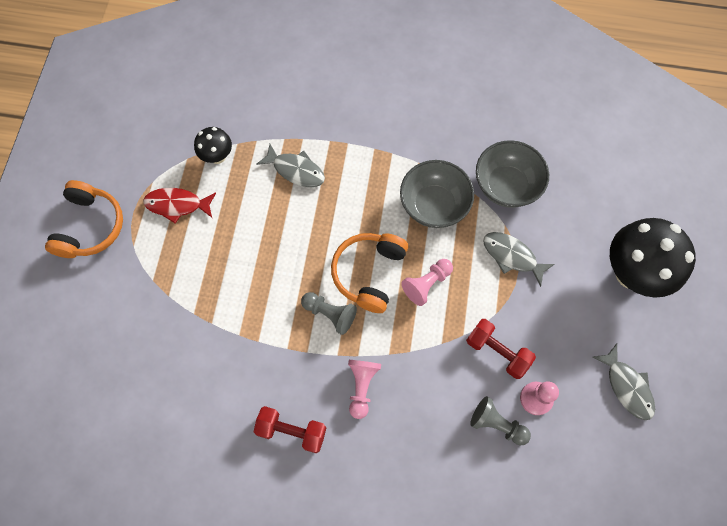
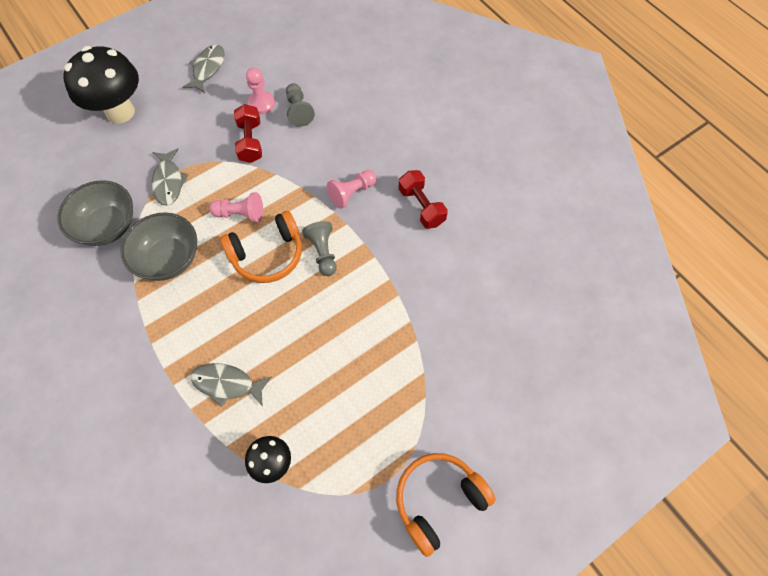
camera: 135 degrees left, 5 degrees down
(177, 205) = (348, 447): red fish -> none
(296, 170) = (227, 384): grey fish -> grey fish turned 60 degrees counterclockwise

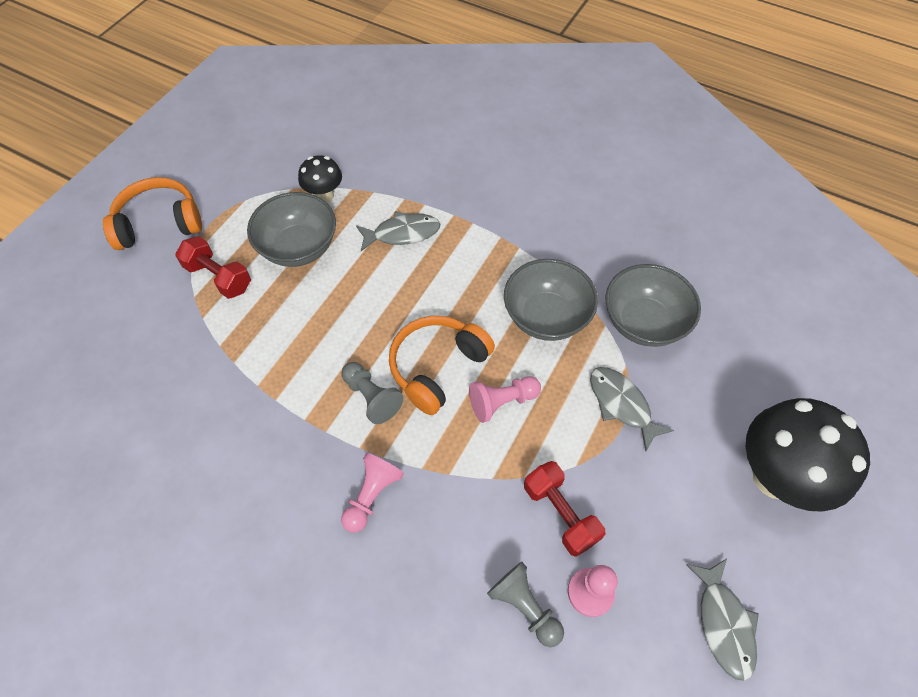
camera: 155 degrees right, 5 degrees down
(321, 409) = (299, 248): none -> grey bowl
(421, 206) = (264, 518): red dumbbell -> red dumbbell (218, 277)
(439, 500) = (159, 223): orange headphones -> orange headphones turned 135 degrees counterclockwise

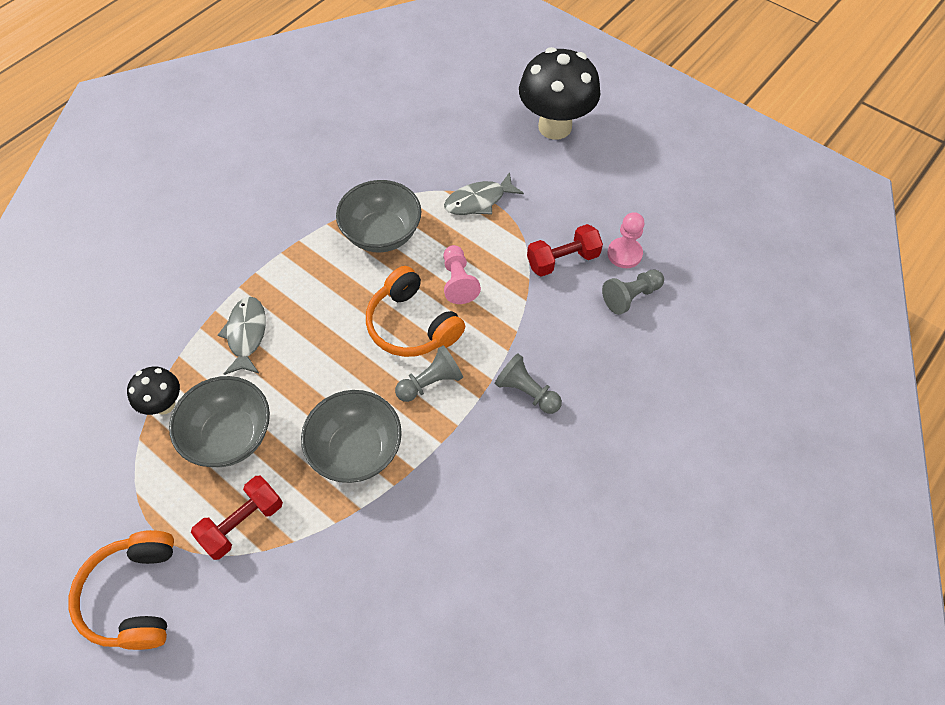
camera: 80 degrees left, 0 degrees up
(372, 495) = (526, 392): pink pawn -> grey pawn
(643, 322) = (406, 169): grey bowl -> grey bowl (356, 450)
(724, 623) = (652, 184): grey fish -> none

